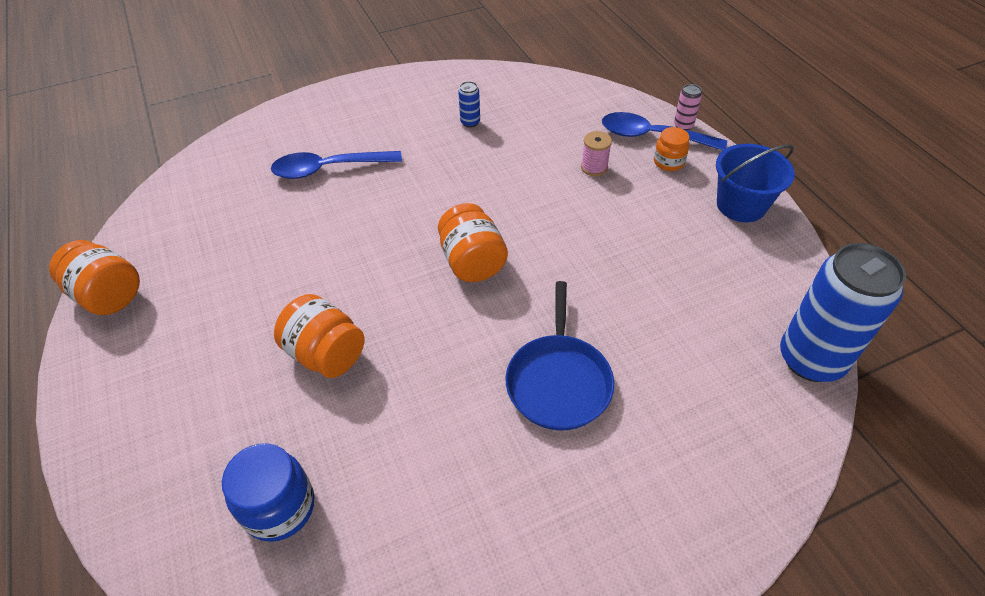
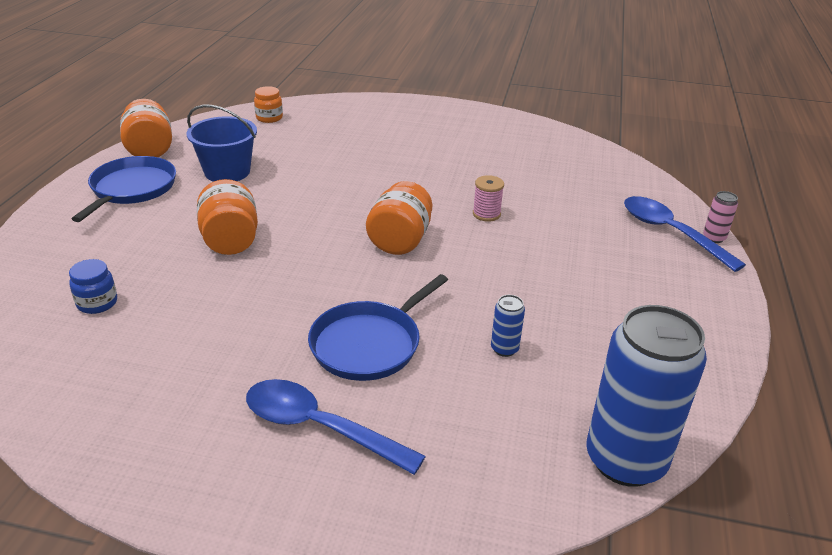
camera: 35 degrees right, 15 degrees down
(149, 356) = (131, 189): none -> blue pan
(279, 507) = (97, 303): blue jar -> blue jar, size x0.62
(328, 169) = (367, 144): blue spoon -> blue spoon (319, 427)
(470, 122) = (511, 159): blue can -> blue can (504, 349)
(594, 167) = (583, 229): pink spool -> pink spool (486, 214)
(668, 162) = (663, 256): orange jar -> orange jar (269, 118)
(741, 205) = (701, 317): blue bucket -> blue bucket (227, 172)

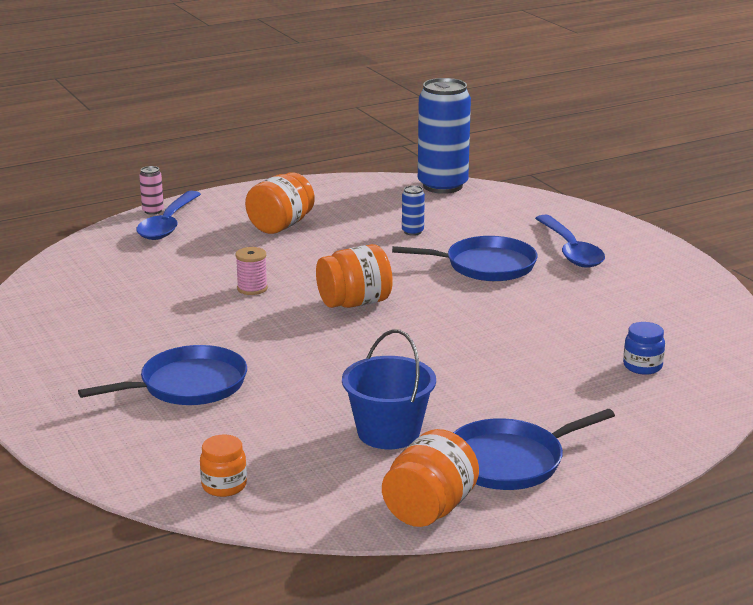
camera: 130 degrees left, 10 degrees down
(230, 241) = (483, 364): orange jar -> orange jar (280, 226)
(381, 144) = (188, 385): none -> blue pan

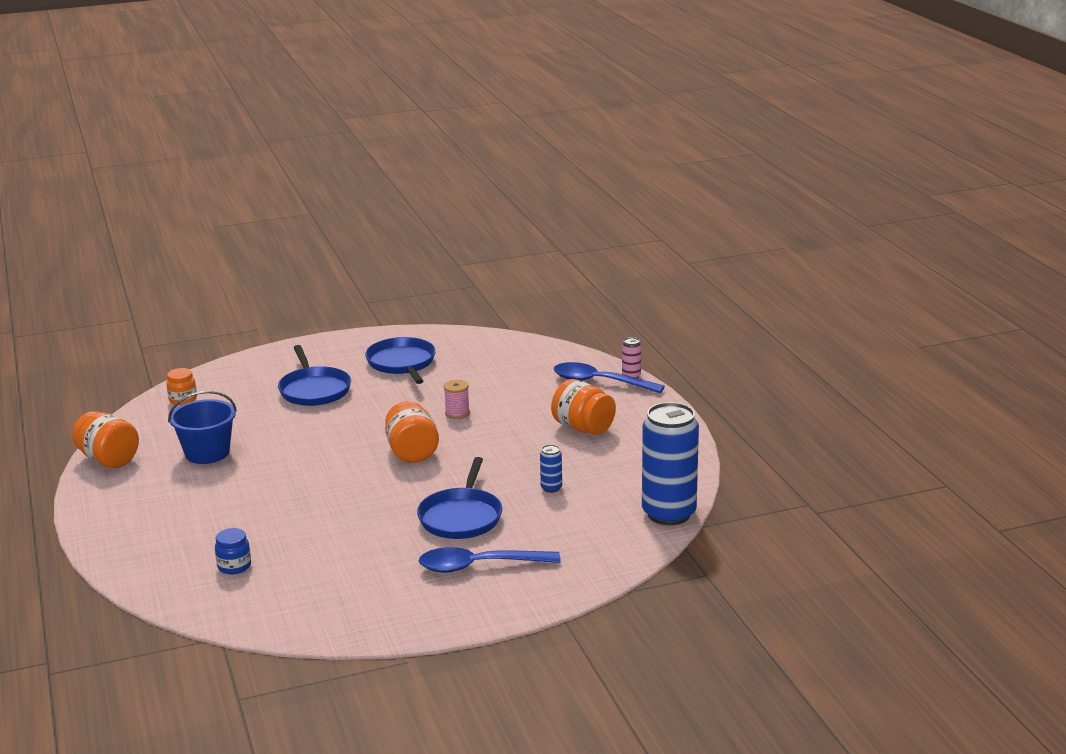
camera: 100 degrees right, 0 degrees up
(510, 461) = (141, 492): blue pan -> blue pan (402, 363)

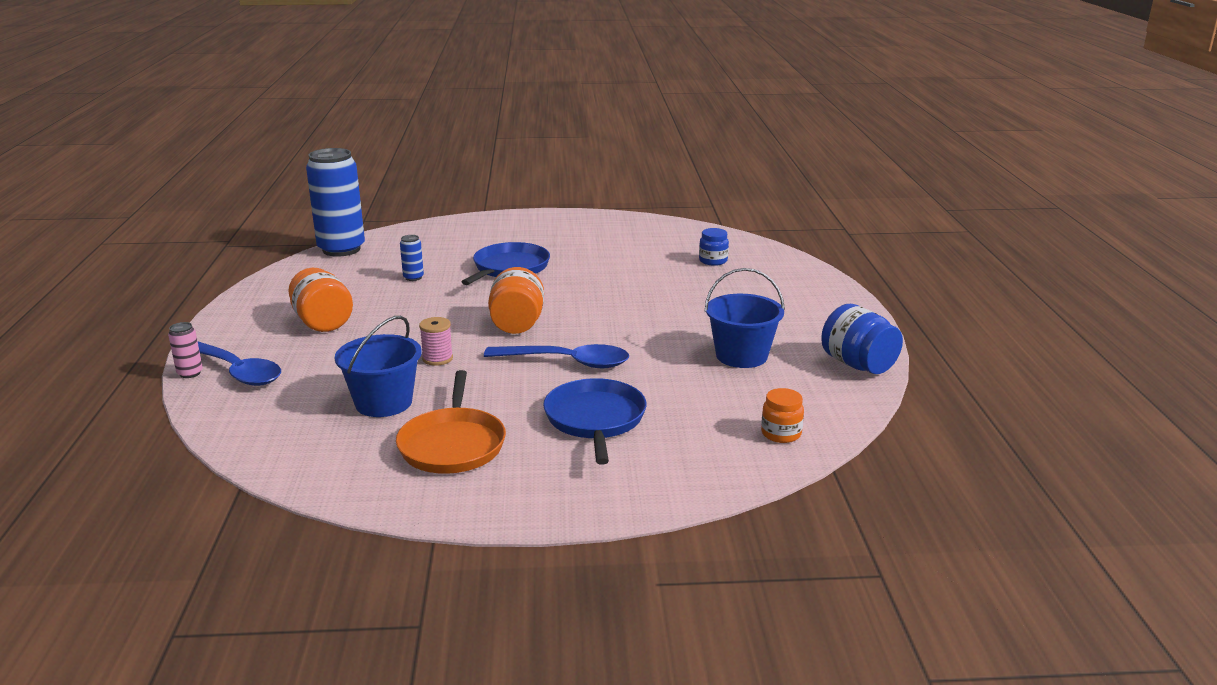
camera: 165 degrees left, 0 degrees up
(108, 460) = (858, 365): orange jar -> blue jar
(402, 363) = (452, 444): blue pan -> orange pan
(469, 379) = (383, 403): none -> blue bucket
(479, 566) = (519, 239): blue spoon -> blue spoon (567, 362)

